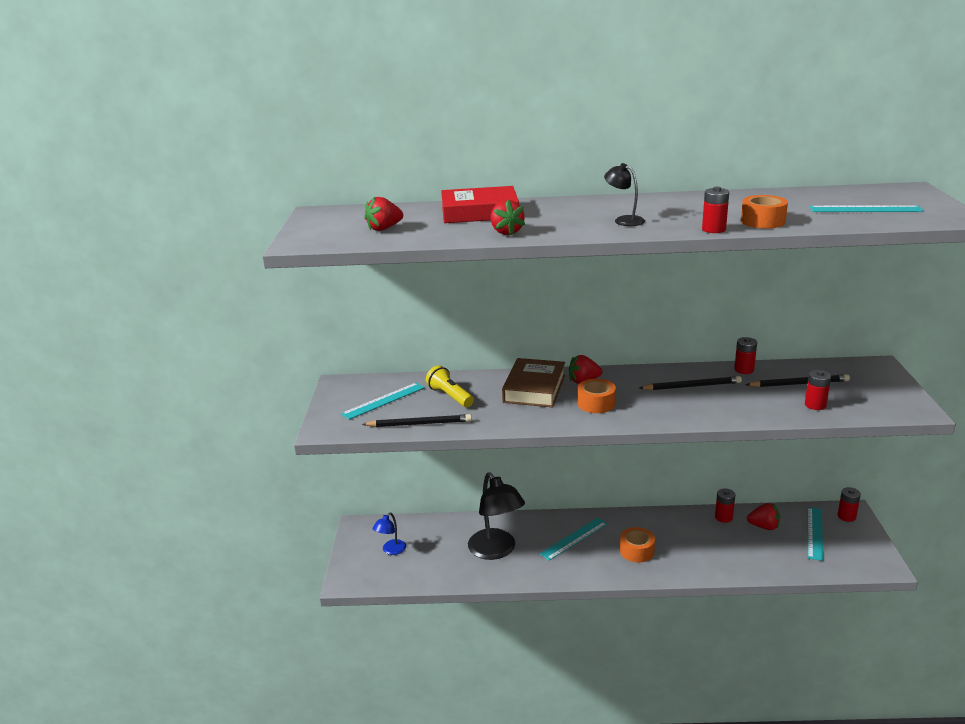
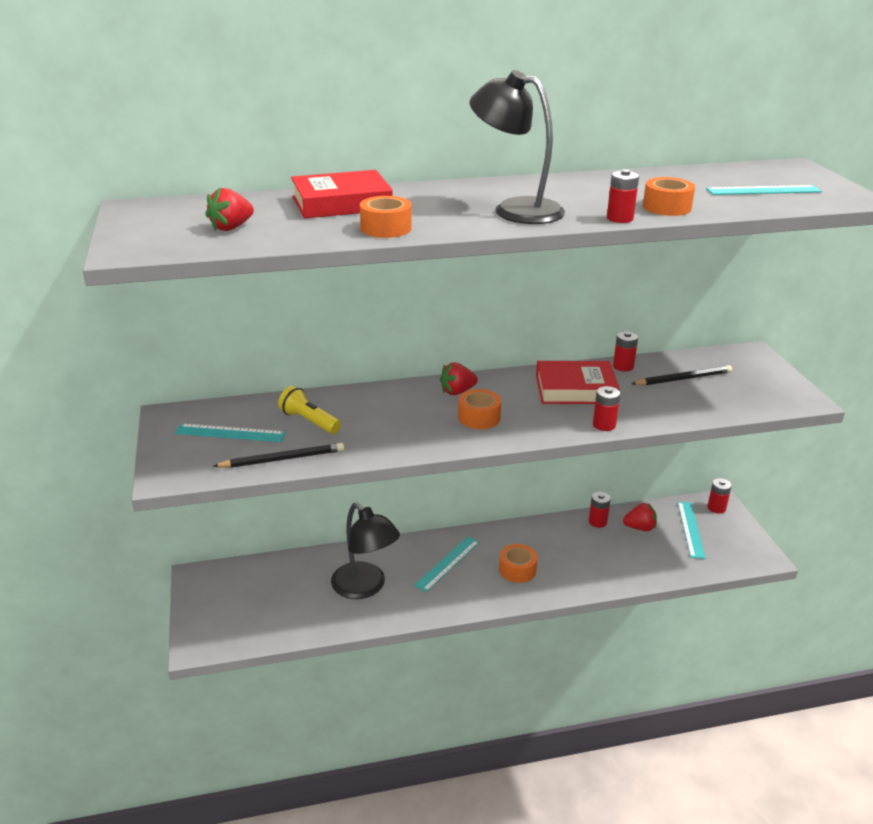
camera: 15 degrees left, 5 degrees up
(383, 400) = (230, 433): turquoise ruler -> turquoise ruler turned 60 degrees clockwise
(391, 550) = (243, 601): blue lamp -> none
(506, 232) = (386, 228): red strawberry -> orange tape
(534, 388) = (405, 404): brown book -> none
(624, 220) = (515, 209): black lamp -> black lamp, size x2.00
(692, 386) = (575, 389): black pencil -> red book
(815, 405) = (706, 402): red battery -> red battery (604, 425)

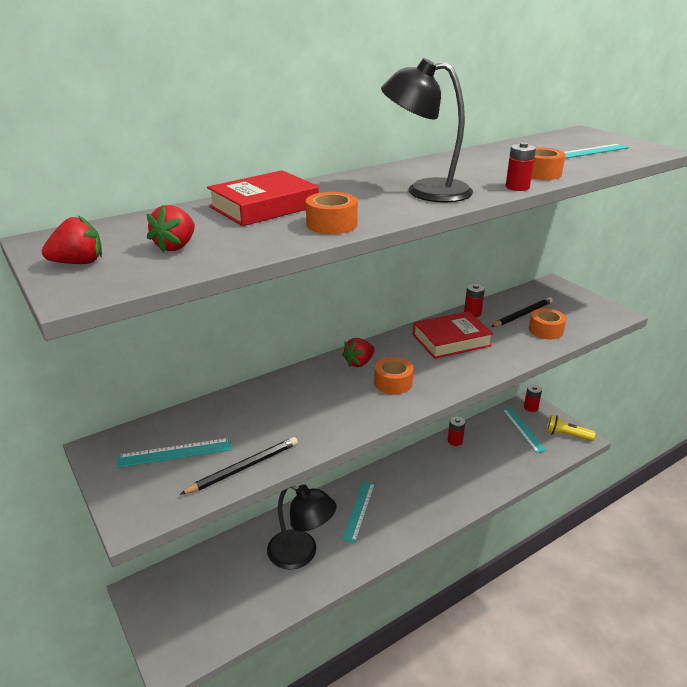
camera: 20 degrees left, 0 degrees up
(309, 421) = (246, 422): yellow flashlight -> yellow flashlight (566, 435)
(517, 570) = (417, 500): orange tape -> orange tape (545, 330)
(604, 425) = (495, 366): red battery -> none
(640, 528) = (487, 438): red strawberry -> red strawberry (78, 263)

